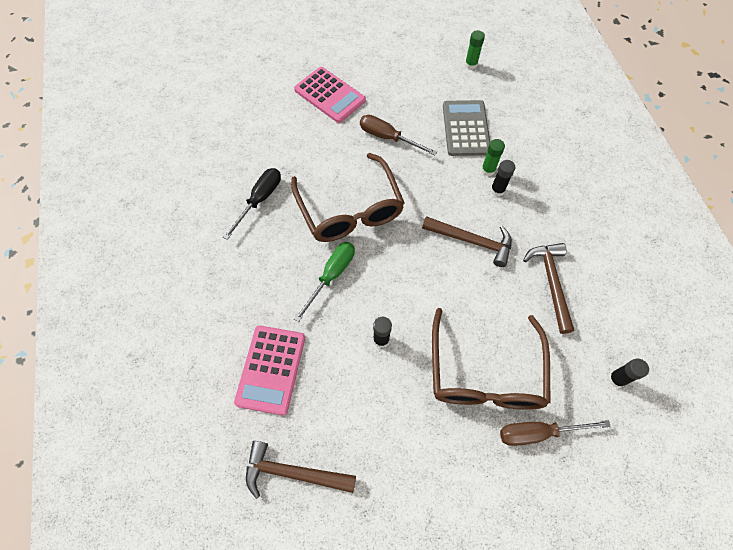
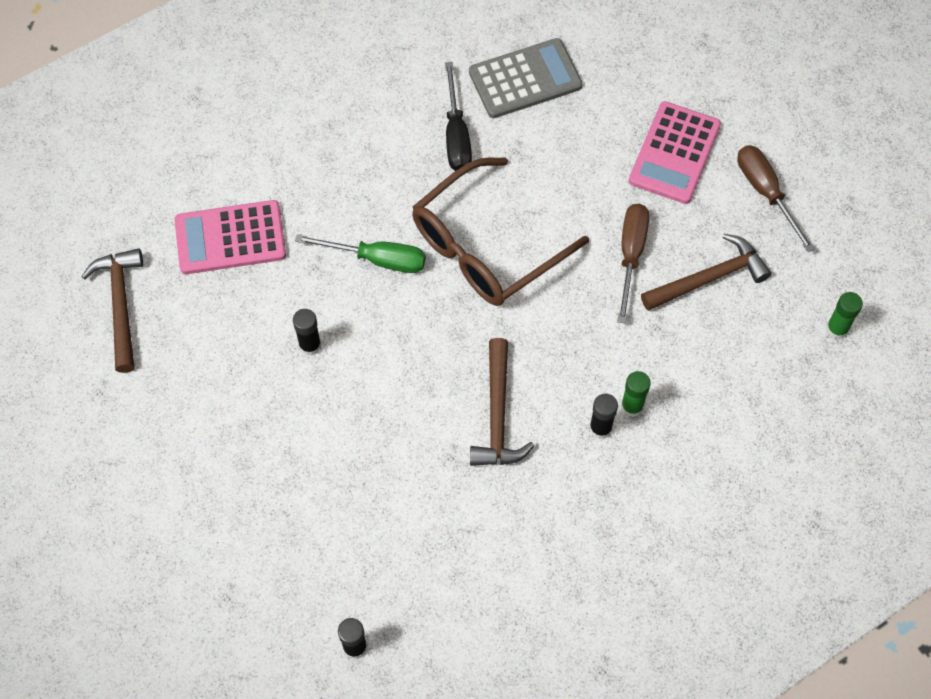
camera: 70 degrees right, 0 degrees up
(260, 200) = (456, 135): black screwdriver -> black screwdriver turned 75 degrees clockwise
(466, 128) = (698, 355): grey calculator -> grey calculator (525, 79)
(485, 373) = (307, 479): brown glasses -> none
(538, 432) = (250, 561): brown screwdriver -> brown screwdriver (766, 193)
(551, 283) = (471, 535): brown hammer -> brown hammer (709, 278)

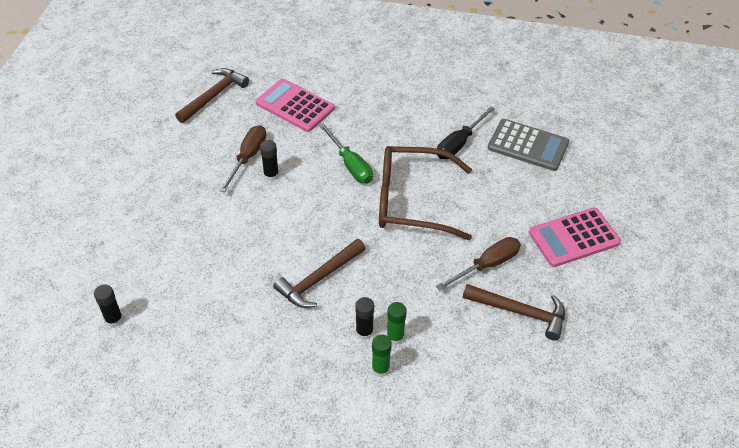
camera: 45 degrees right, 15 degrees down
(766, 193) = (609, 298): brown screwdriver -> brown screwdriver (248, 157)
(837, 329) = (571, 403): green glue stick -> green glue stick (380, 369)

